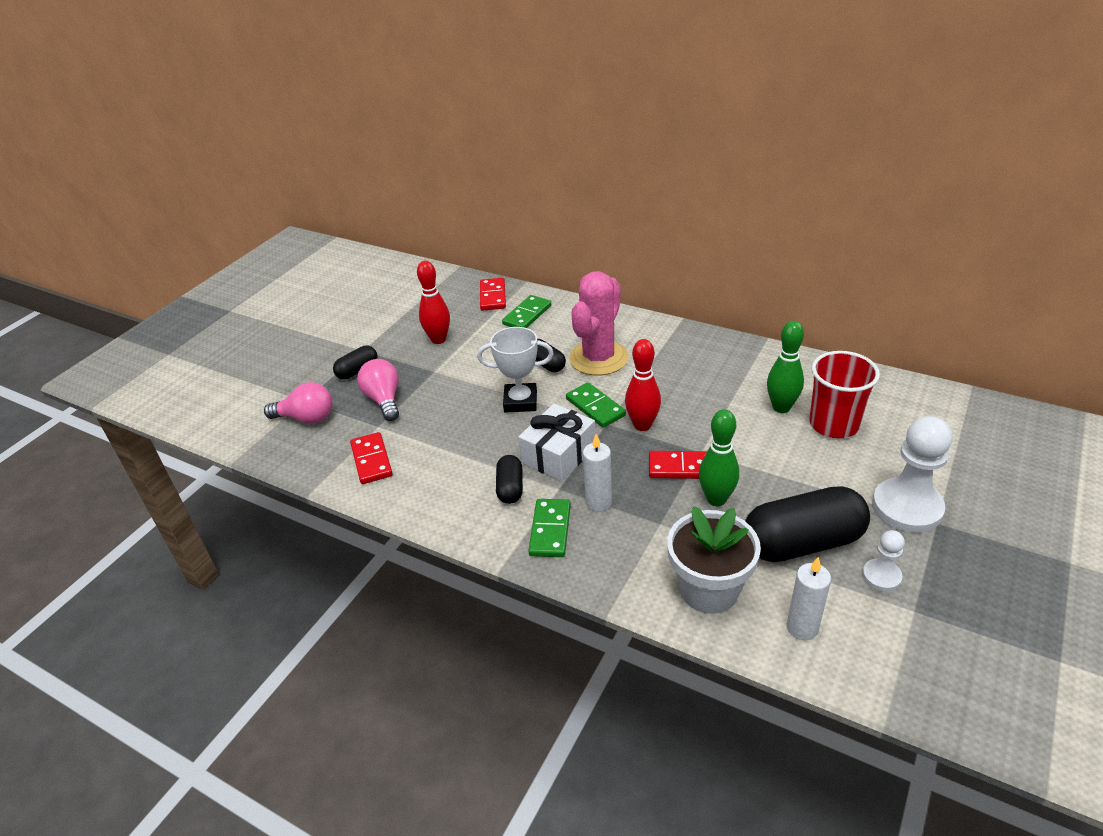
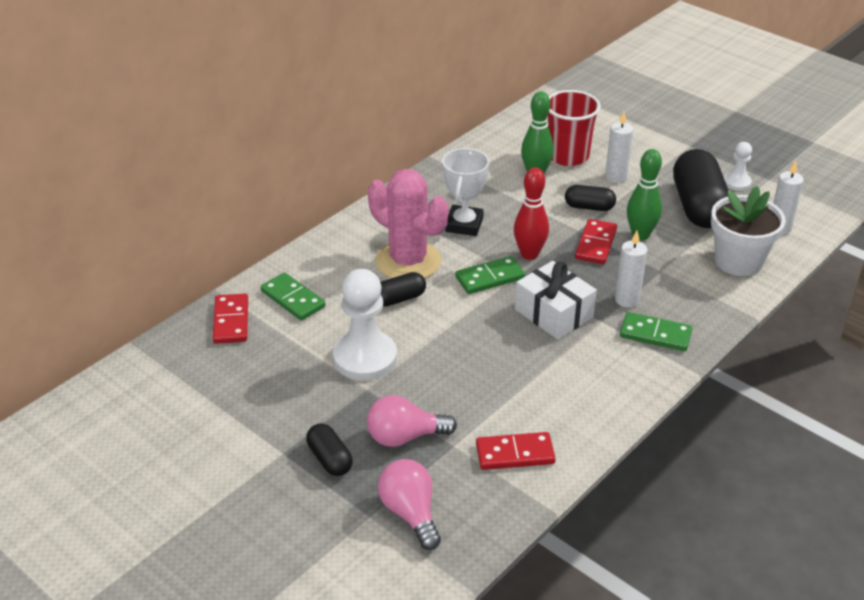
camera: 80 degrees left, 0 degrees up
(306, 418) = (410, 513): pink light bulb -> pink light bulb turned 45 degrees counterclockwise
(438, 339) = (301, 378): red bowling pin -> none
(493, 296) = (231, 321): red domino -> red domino turned 75 degrees clockwise
(510, 488) = (592, 352): black capsule -> black capsule (589, 207)
(520, 401) = (458, 327): white trophy -> white trophy (464, 224)
(817, 466) = (616, 177): none -> white candle
(907, 507) = (672, 152): white pawn -> white pawn (365, 358)

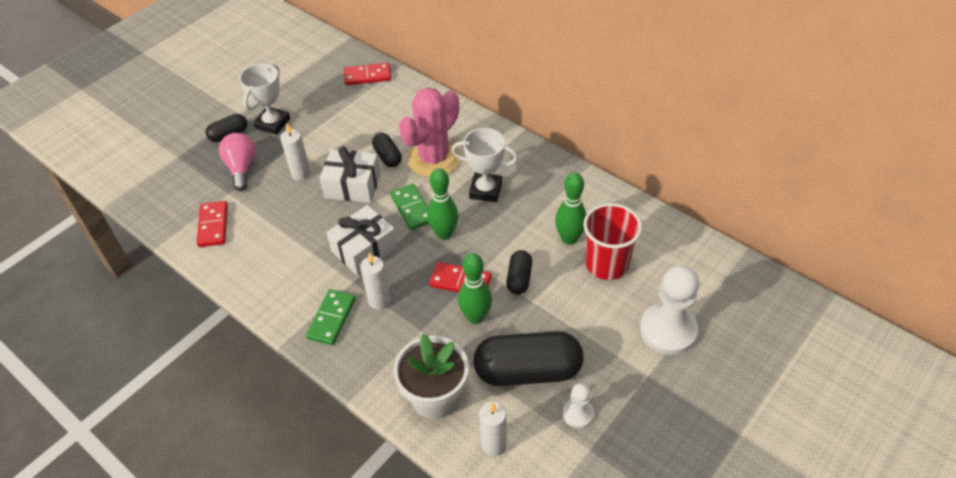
camera: 90 degrees right, 10 degrees up
(293, 299) = (390, 102): green domino -> none
(314, 412) = (272, 123): none -> white trophy
(365, 358) = (322, 143): white pawn -> white pawn (668, 330)
(410, 513) = (174, 175): pink light bulb -> none
(448, 327) = (352, 186): none -> white gift
(529, 254) = (444, 234): red bowling pin -> green bowling pin
(616, 177) = (573, 302): white candle -> white candle (301, 174)

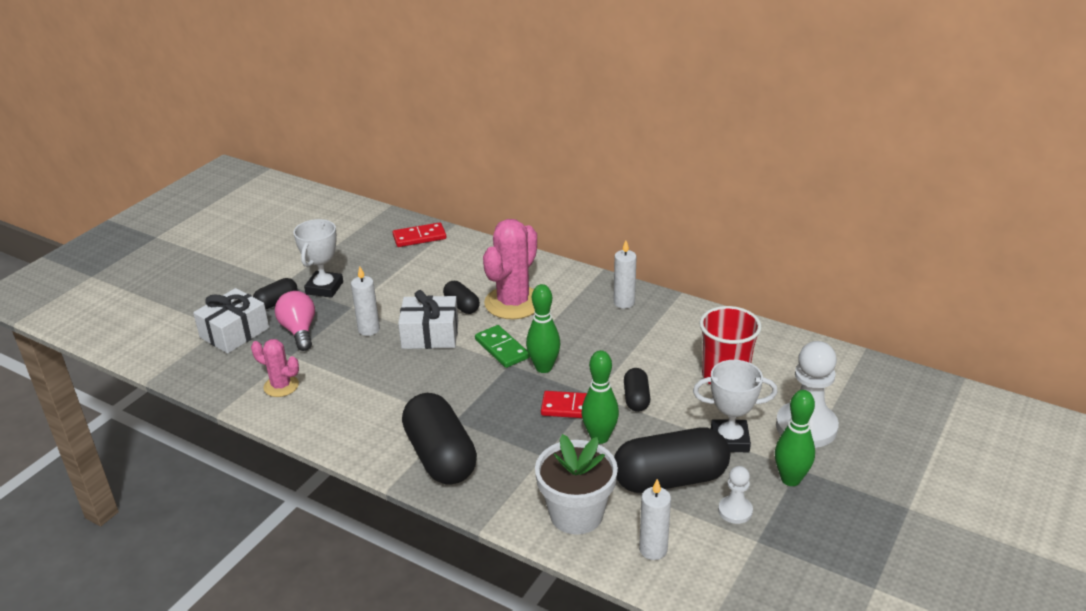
camera: 10 degrees left, 15 degrees down
(213, 225) = (281, 386): red domino -> pink cactus
(331, 318) = (440, 456): green domino -> black capsule
(364, 249) = (459, 390): white gift -> white gift (234, 333)
(379, 301) = (489, 434): white candle -> white candle (624, 303)
(485, 190) = (577, 325): white trophy -> white trophy (729, 440)
(569, 239) = (679, 358): green bowling pin -> green bowling pin (790, 479)

